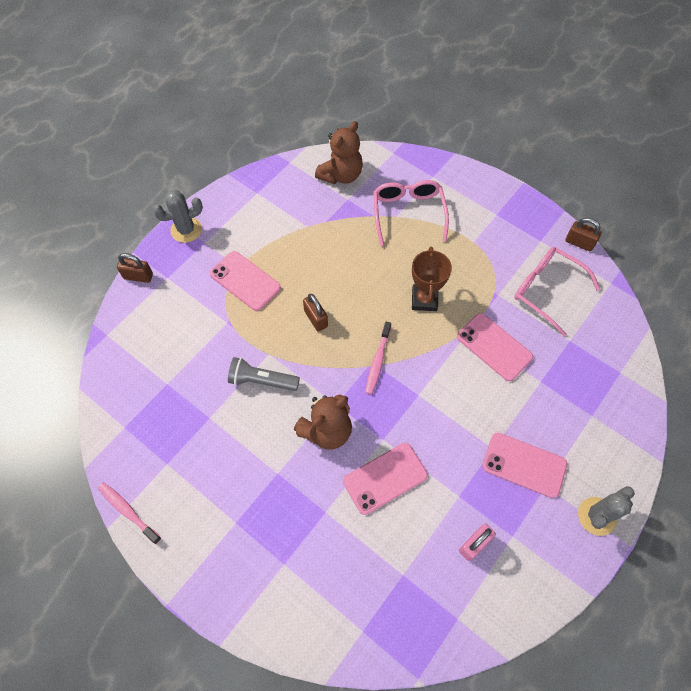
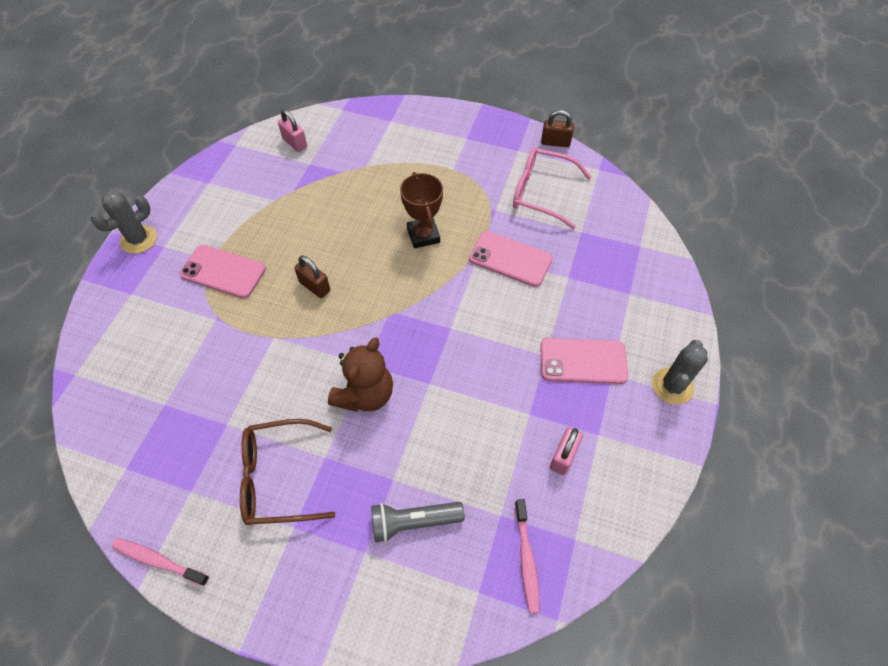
camera: 20 degrees left, 5 degrees down
(138, 276) = (95, 302): brown padlock -> none
(236, 477) = (278, 478): none -> brown glasses
(262, 380) = (275, 366): grey flashlight -> grey flashlight (413, 522)
(341, 175) = (295, 143): brown teddy bear -> pink padlock
(377, 361) = (396, 309): pink toothbrush -> pink toothbrush (526, 559)
(385, 478) = (445, 422): pink phone -> none
(408, 213) = (377, 160): pink glasses -> none

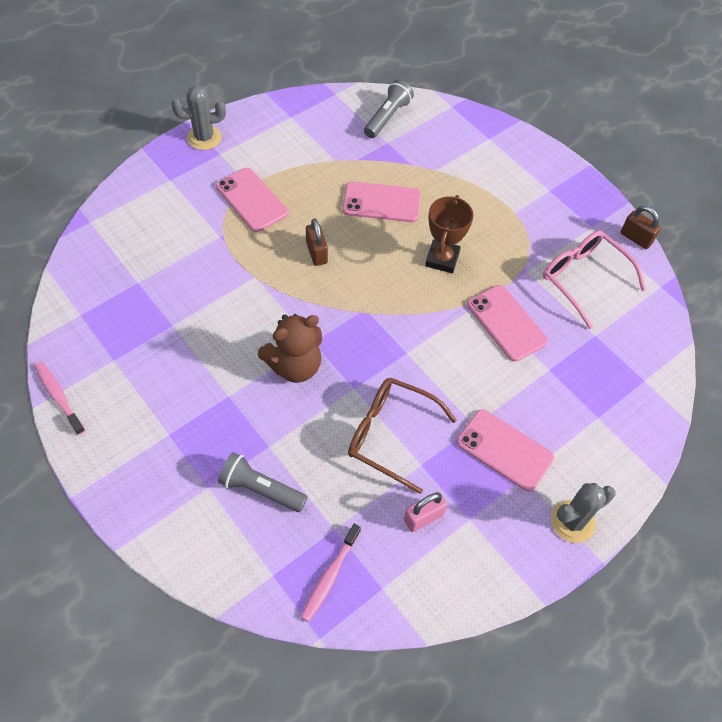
camera: 30 degrees right, 0 degrees up
(278, 478) = (183, 390): brown glasses -> brown glasses (390, 435)
(295, 143) = (387, 117): pink padlock -> grey flashlight
(340, 215) = (381, 202): none -> pink phone

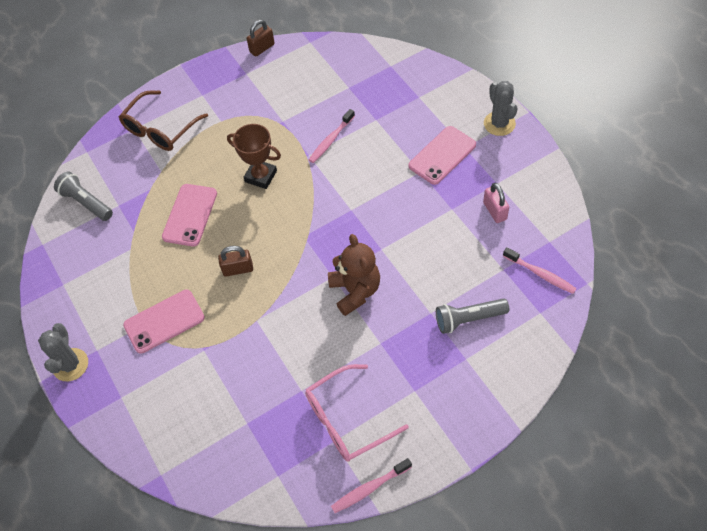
camera: 75 degrees left, 0 degrees up
(261, 489) = (468, 319): grey flashlight -> grey flashlight turned 45 degrees clockwise
(390, 435) = (425, 226): brown glasses -> brown glasses (160, 129)
(506, 323) = (331, 140): pink phone -> pink toothbrush
(583, 278) = (295, 86): pink glasses -> pink glasses (347, 420)

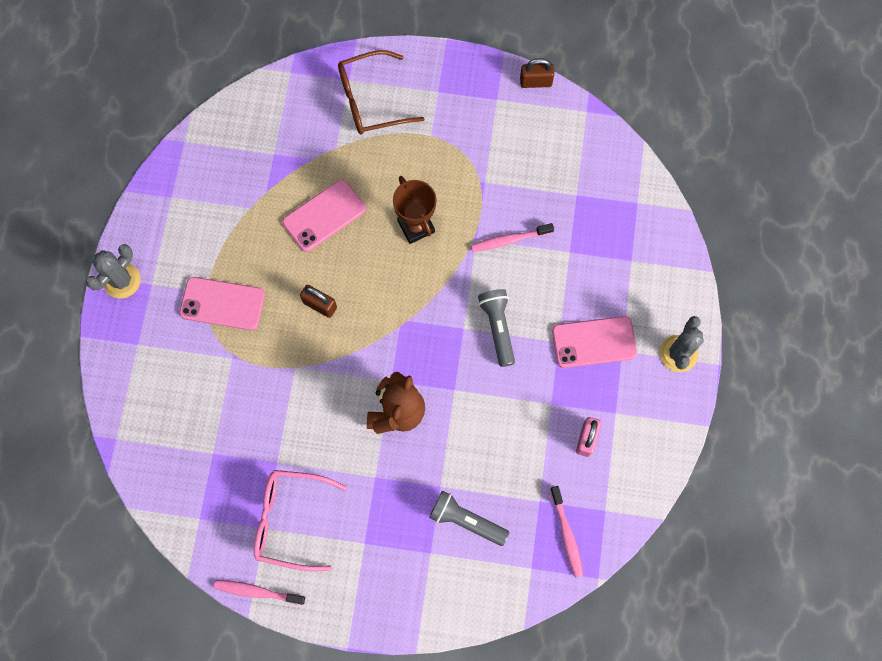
camera: 35 degrees right, 15 degrees up
(86, 203) = (250, 128): grey flashlight -> grey flashlight (498, 328)

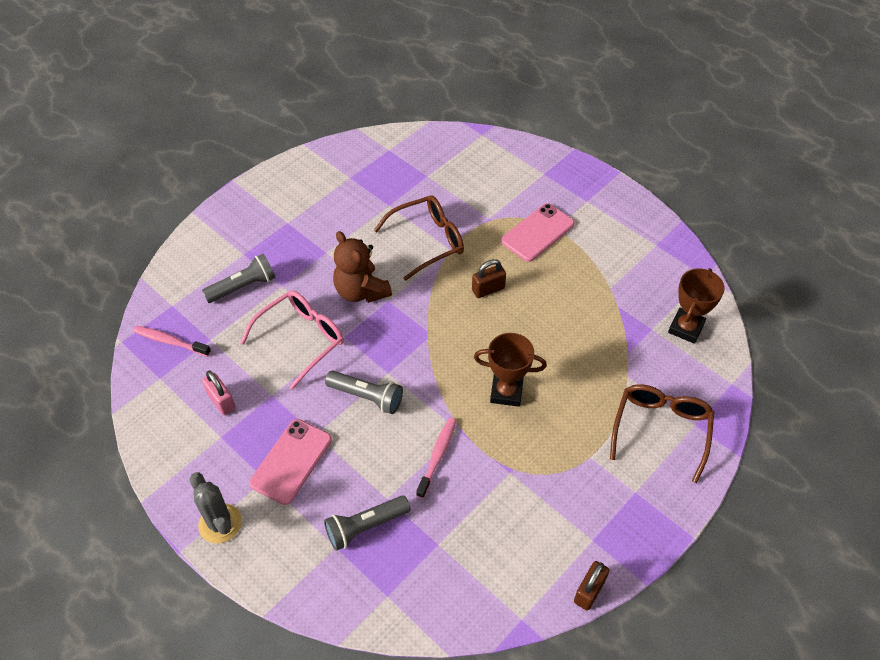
camera: 125 degrees right, 20 degrees down
(122, 281) = (602, 186): grey cactus -> none
(255, 129) = (686, 328): none -> brown trophy
(257, 591) = (313, 155): pink toothbrush -> none
(290, 520) = (342, 192): pink glasses -> pink glasses (301, 339)
(298, 394) = (428, 241): none -> brown glasses
(324, 215) = (566, 333): pink phone -> none
(601, 251) = (365, 526): none -> grey flashlight

